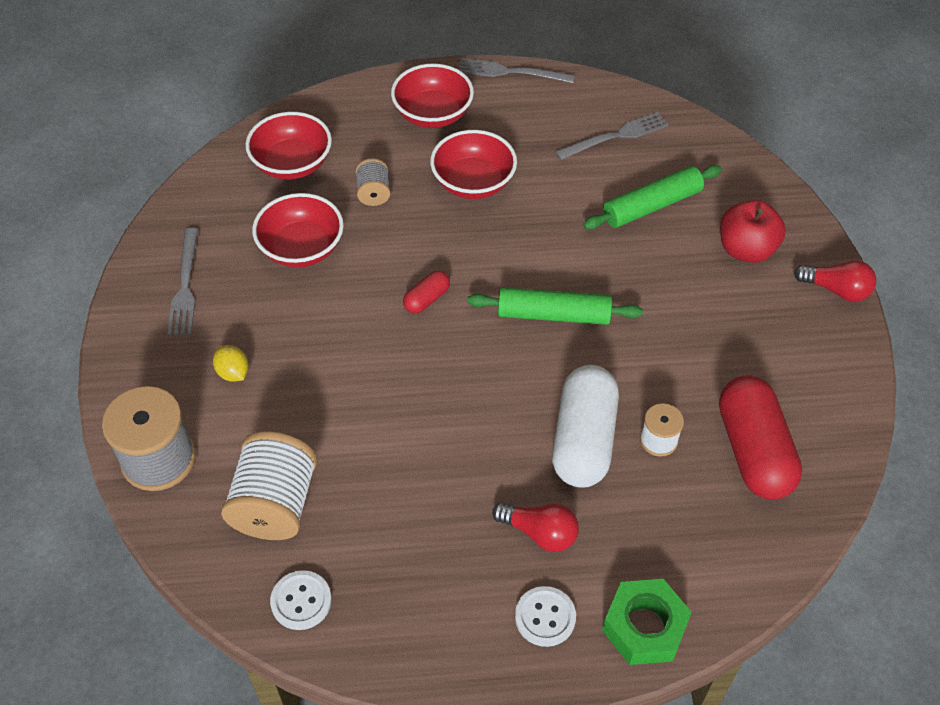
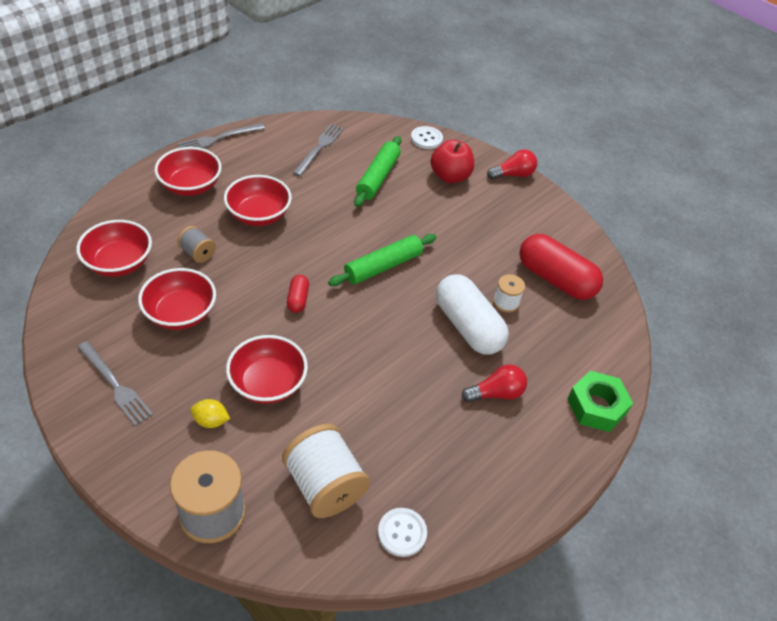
camera: 45 degrees left, 5 degrees down
(316, 369) = (268, 383): none -> red bowl
(545, 617) = (545, 438): white button -> white button (426, 139)

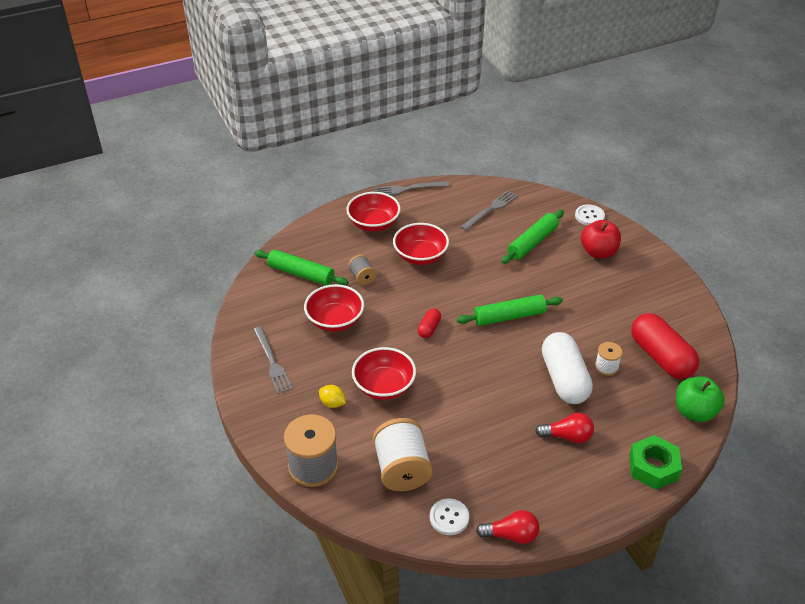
camera: 25 degrees right, 5 degrees down
(119, 263) = (301, 274): red bowl -> green rolling pin
(513, 174) = (659, 260): red light bulb -> red light bulb (511, 535)
(611, 332) = (694, 412): none -> green apple

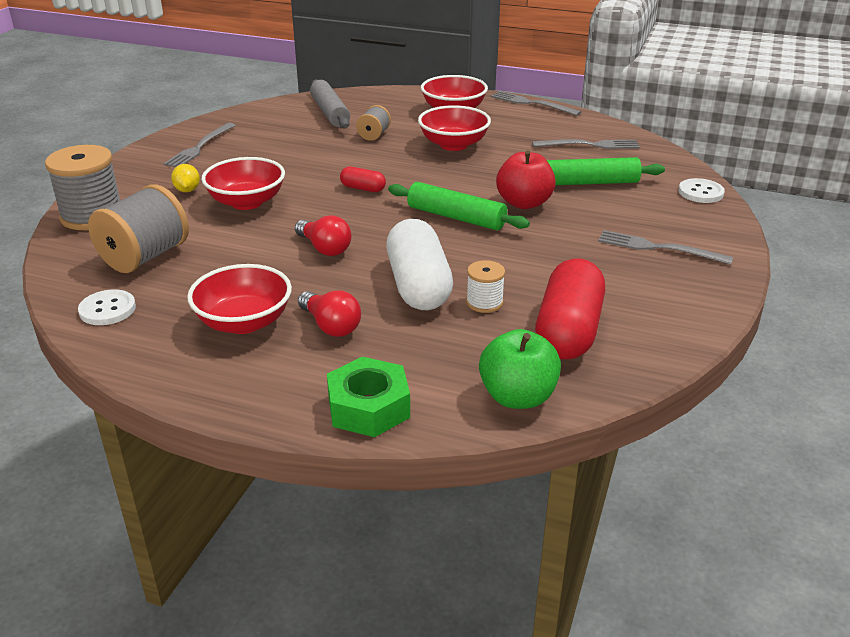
camera: 45 degrees right, 10 degrees down
(301, 274) = (330, 113): green rolling pin -> grey rolling pin
(335, 320) = (296, 148): red bowl -> red bowl (244, 322)
(402, 469) = (145, 257): white spool -> grey spool
(429, 328) = (363, 188): red capsule -> red capsule turned 45 degrees clockwise
(511, 535) = (125, 356): red light bulb -> red light bulb (324, 248)
(564, 379) = (418, 286): white capsule -> white capsule turned 45 degrees counterclockwise
(598, 252) = (657, 220): red apple -> red apple (524, 203)
(624, 272) = (659, 248): none -> grey fork

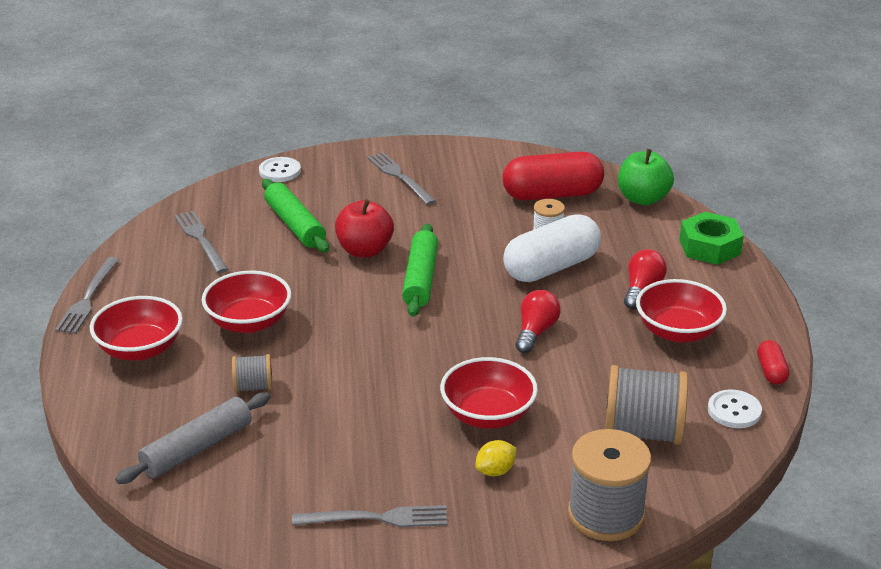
camera: 115 degrees left, 0 degrees up
(363, 188) = (400, 349): red capsule -> red capsule (771, 371)
(659, 248) = (400, 177): grey fork -> grey fork turned 150 degrees clockwise

